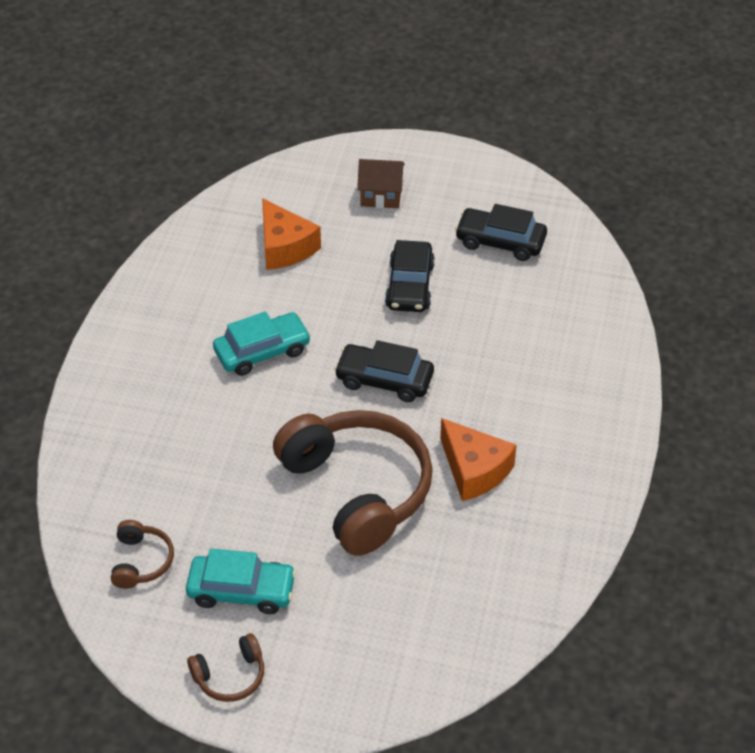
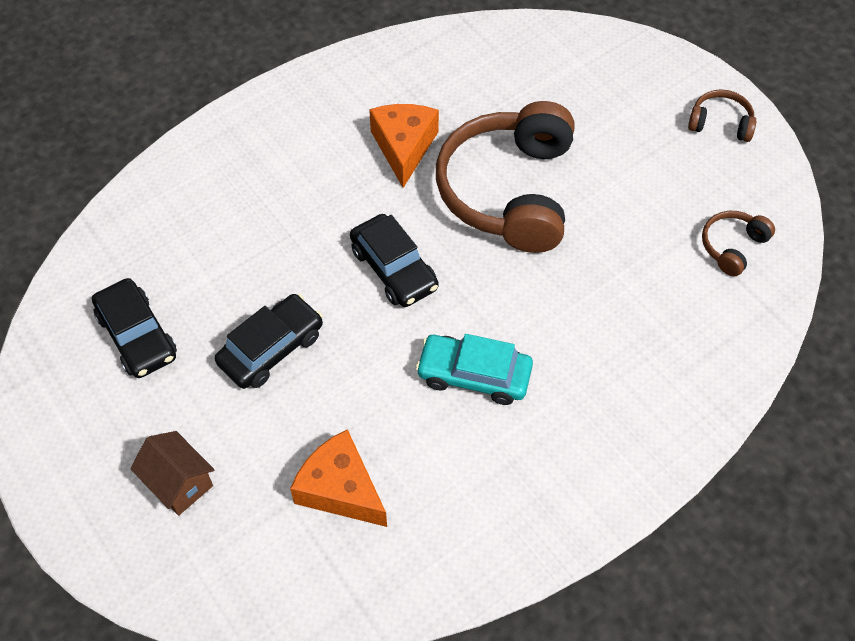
camera: 140 degrees left, 10 degrees up
(241, 590) = (667, 174): turquoise car -> none
(285, 247) = (340, 489): orange cheese -> orange cheese turned 60 degrees counterclockwise

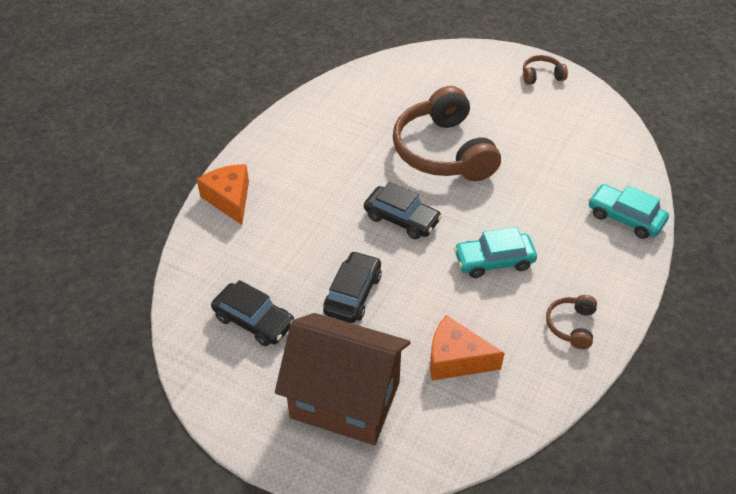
camera: 25 degrees left, 10 degrees down
(179, 483) = (345, 400): brown house -> brown house, size x2.22
(404, 147) = (360, 148): orange cheese -> orange cheese (229, 199)
(694, 384) = (625, 218): none -> turquoise car
(732, 246) = (594, 138): brown headphones -> brown headphones (571, 325)

